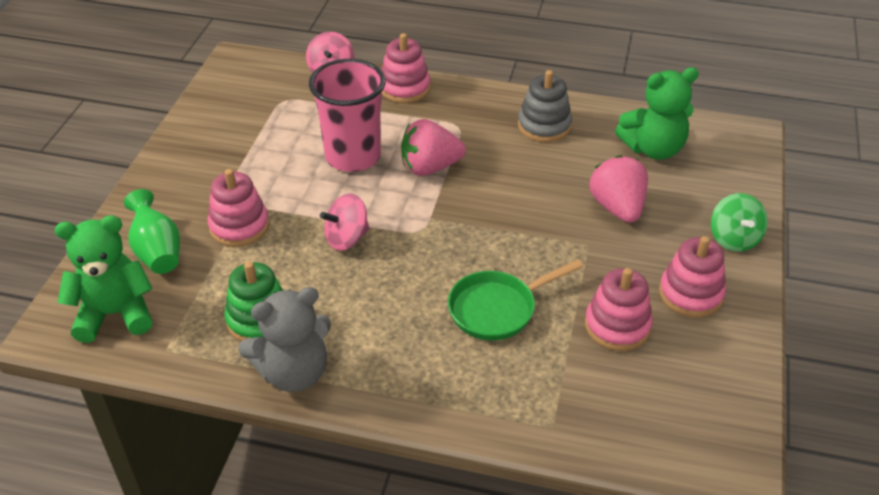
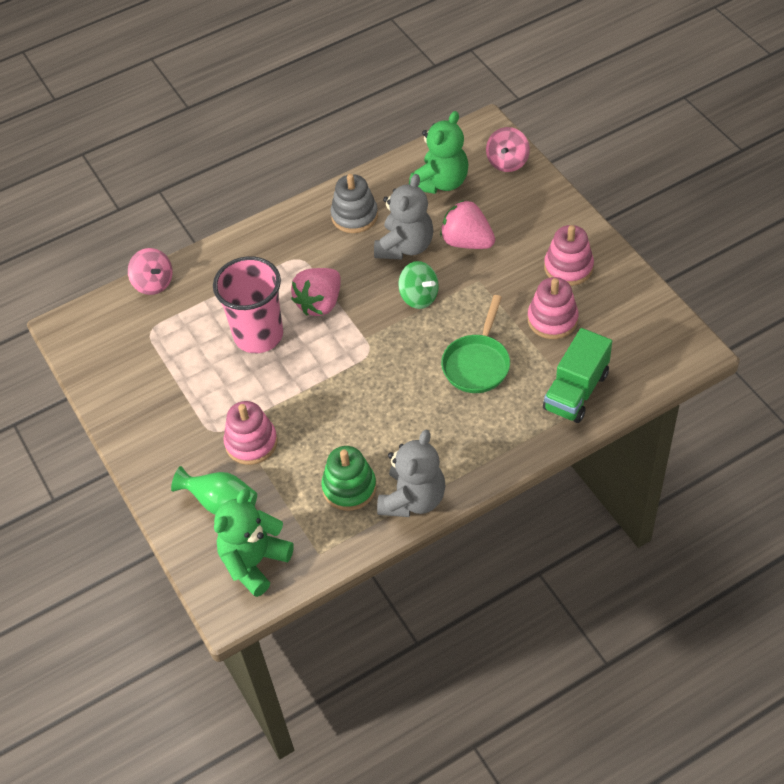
camera: 40 degrees left, 10 degrees up
(347, 238) = (332, 393): pink spinning top -> pink spinning top (507, 162)
(404, 88) = (224, 256): pink stacking toy -> none
(557, 175) = (405, 246): none -> grey teddy bear
(560, 405) = (576, 391): none -> green truck
(734, 238) = (553, 211): green spinning top -> green spinning top (419, 297)

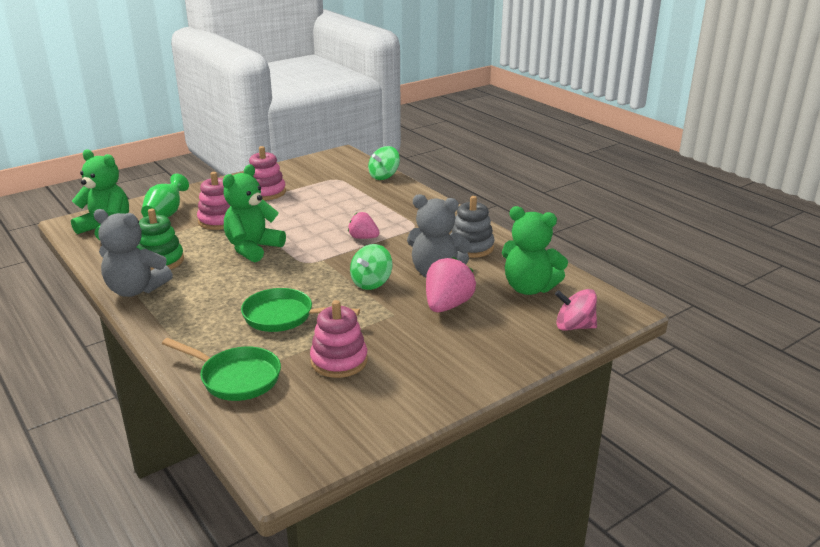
camera: 80 degrees right, 25 degrees down
(153, 283) = (384, 176): pink spinning top -> green spinning top
(258, 335) = (329, 216): pink cup -> none
(320, 303) = (363, 238): pink strawberry -> pink strawberry, size x0.63
(330, 402) = (253, 248): none -> green teddy bear
(568, 267) = (417, 371): pink stacking toy -> pink stacking toy (266, 192)
(576, 391) = (236, 378): green truck -> green pan

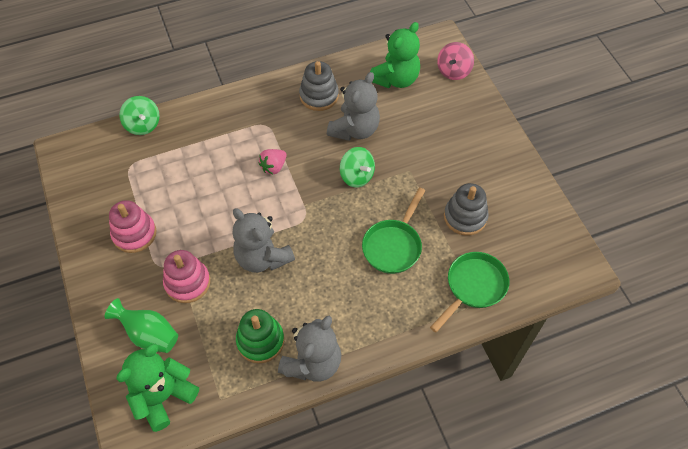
camera: 75 degrees left, 30 degrees up
(253, 248) = (262, 257): green teddy bear -> grey teddy bear
(339, 361) = (465, 217): pink stacking toy -> grey stacking toy
(447, 305) = (406, 134): pink strawberry -> none

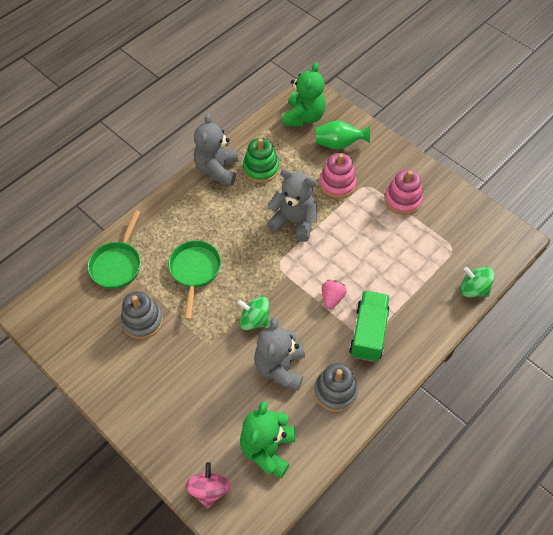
camera: 155 degrees right, 0 degrees up
(261, 126) = (368, 333): none -> green truck

